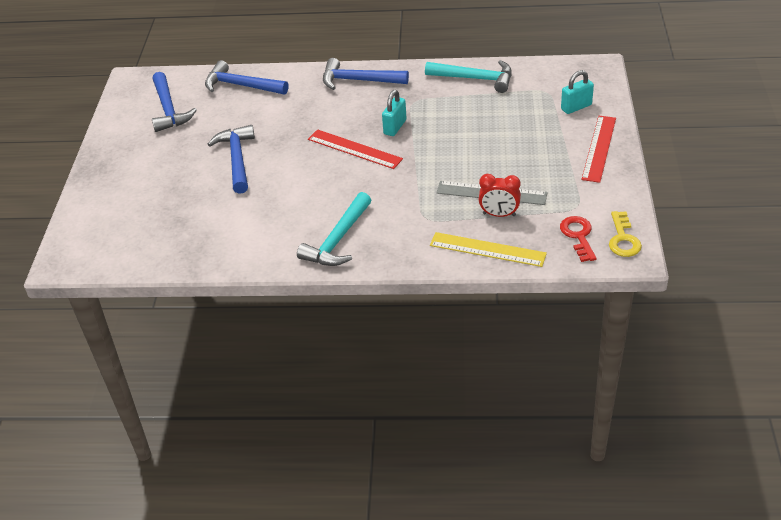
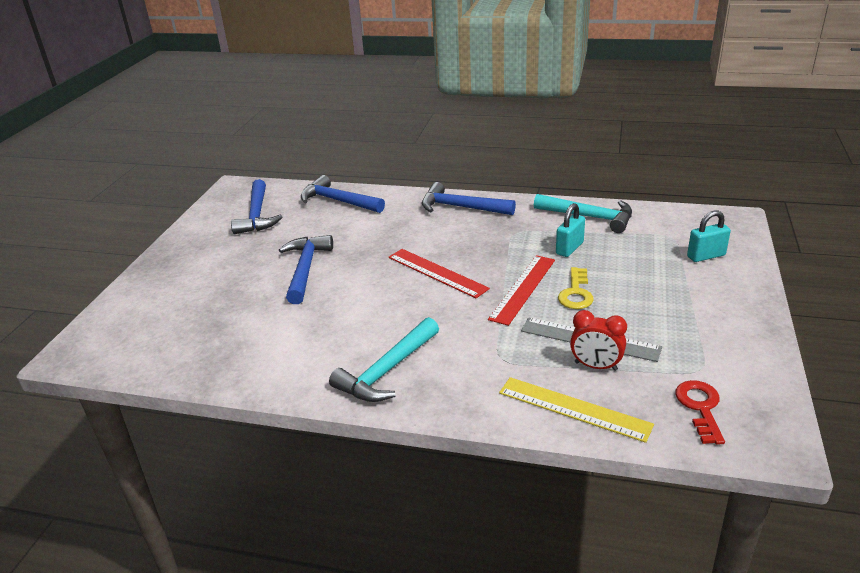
camera: 10 degrees right, 10 degrees down
(395, 127) = (488, 255): turquoise padlock -> turquoise padlock (569, 248)
(599, 148) = (732, 303): red ruler -> red ruler (522, 288)
(623, 239) = (764, 420): yellow key -> yellow key (576, 293)

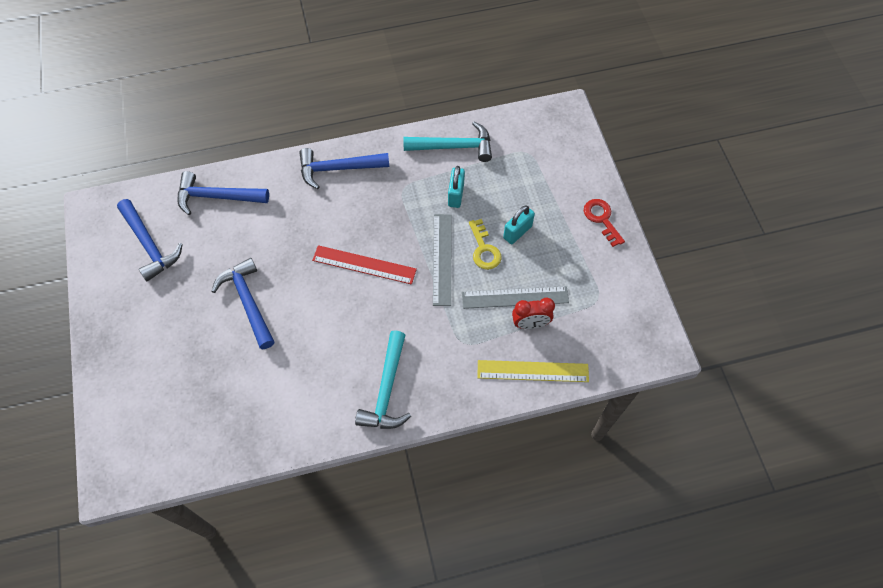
camera: 30 degrees left, 30 degrees up
(522, 288) = (442, 259): red ruler -> grey ruler
(700, 407) = (610, 336): red key -> red key (602, 219)
(706, 256) = (561, 169): turquoise padlock -> turquoise padlock (517, 232)

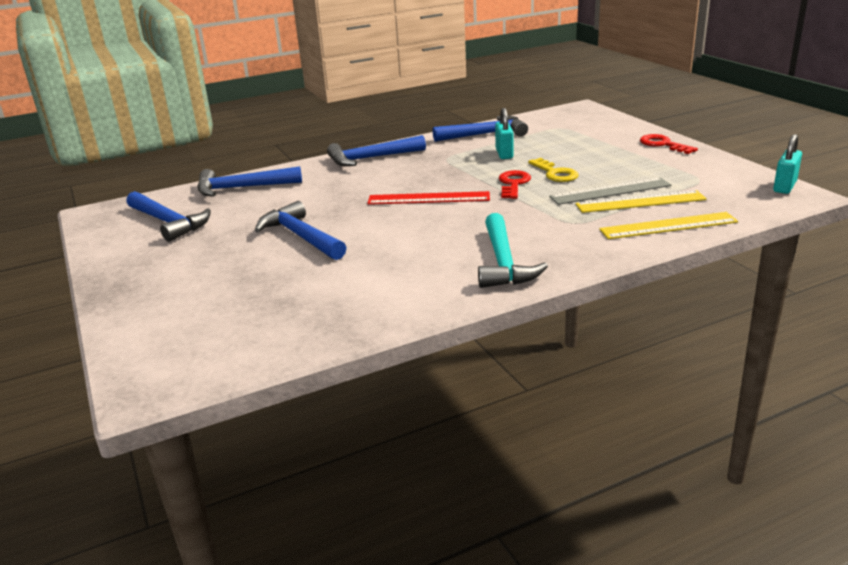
camera: 10 degrees left, 35 degrees down
(442, 259) = (513, 184): grey ruler -> red key
(454, 146) = (485, 134): turquoise hammer -> blue hammer
(517, 232) = (583, 161): turquoise padlock -> turquoise padlock (784, 187)
(530, 324) = (640, 202): red clock -> yellow ruler

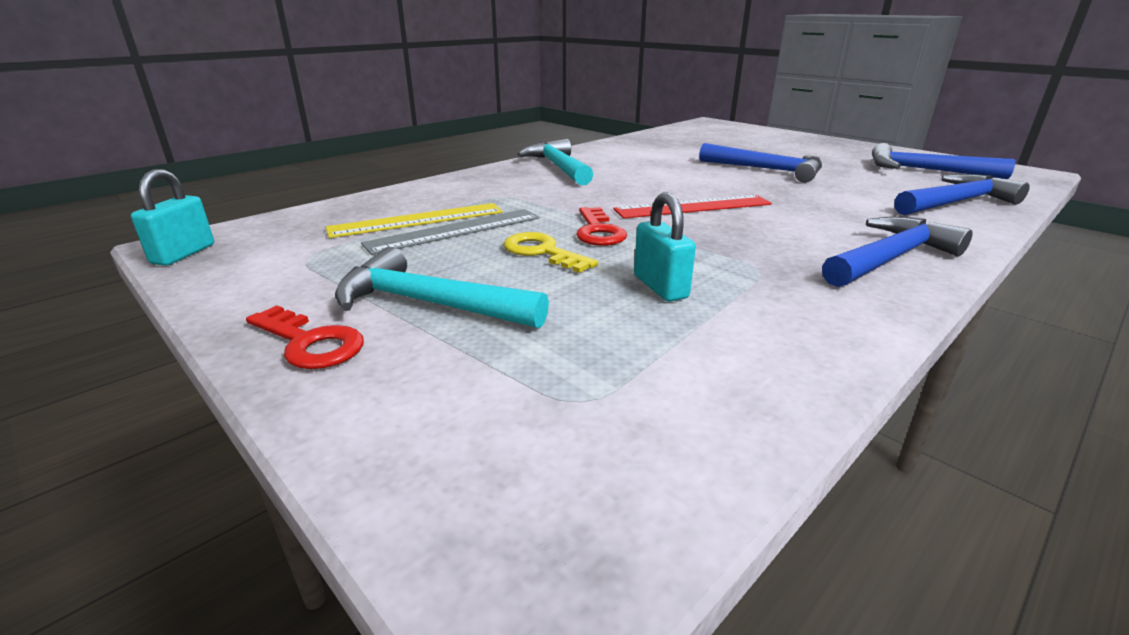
camera: 160 degrees right, 0 degrees up
(485, 134) = (763, 347): blue hammer -> none
(617, 154) = (428, 304): none -> turquoise hammer
(668, 226) = (395, 199): yellow ruler -> none

